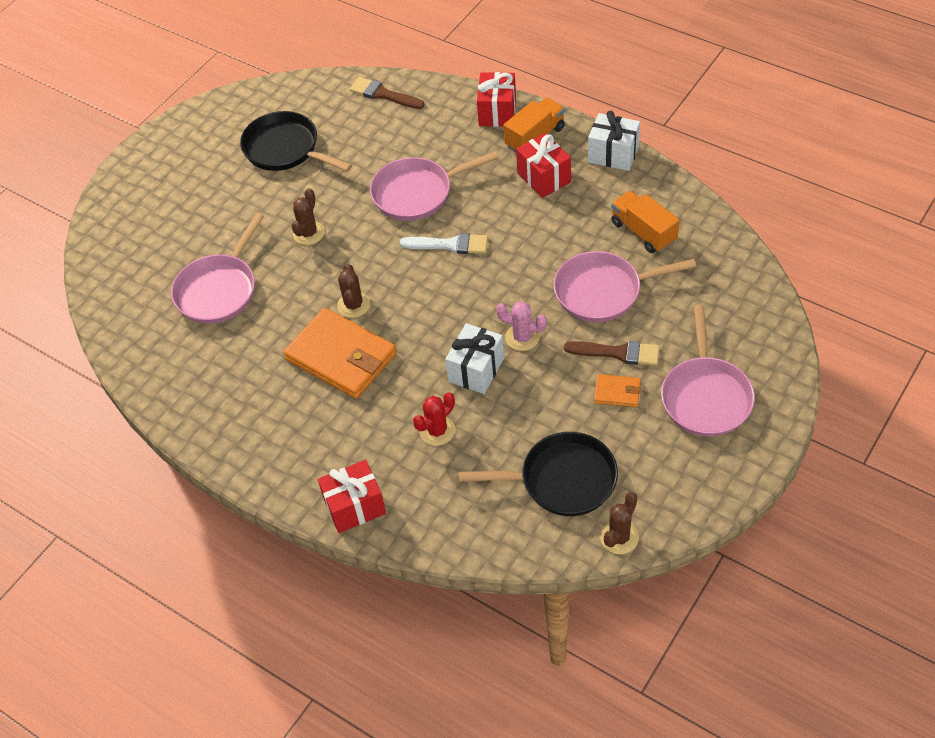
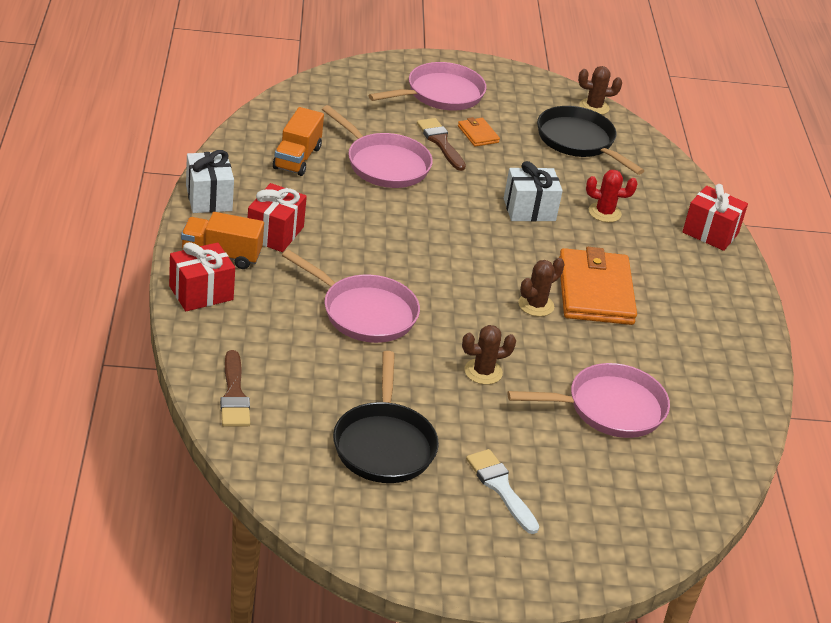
camera: 135 degrees left, 15 degrees down
(449, 245) = (411, 268): white brush -> white brush (501, 488)
(522, 337) = (473, 194): pink cactus -> none

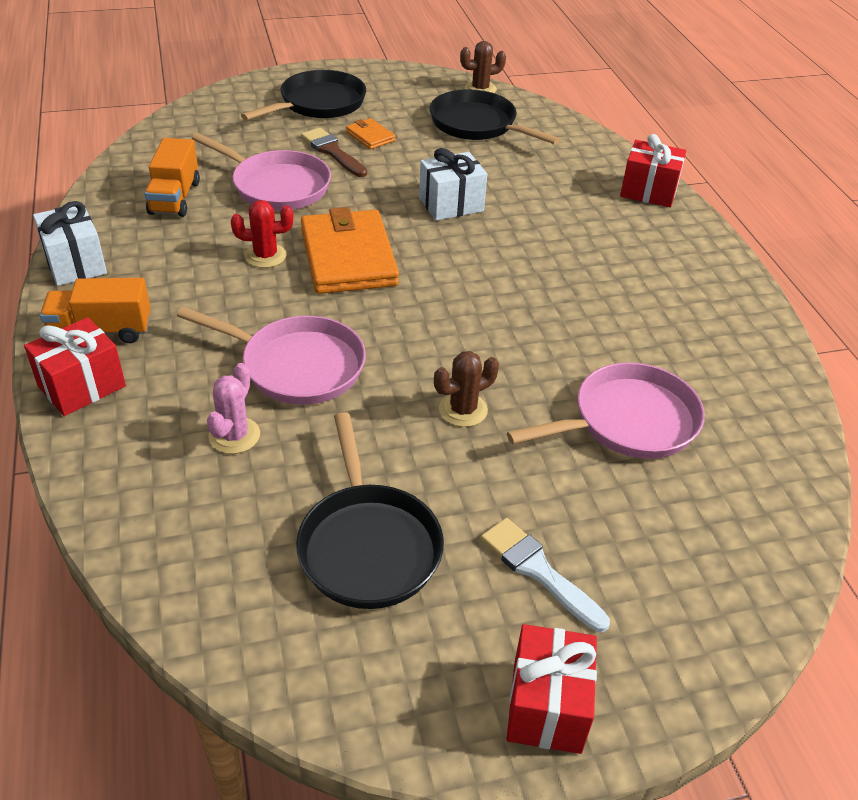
camera: 10 degrees left, 5 degrees up
(234, 394) = (148, 522): brown brush -> none
(275, 233) = (164, 290): red gift -> red gift (546, 706)
(306, 352) = (234, 435): none -> pink cactus
(440, 94) = (318, 104): pink pan -> black pan
(536, 305) = (496, 311): brown cactus -> none
(595, 291) = (555, 281): orange wallet -> orange wallet (348, 257)
(604, 212) = (532, 192): red cactus -> red cactus (265, 256)

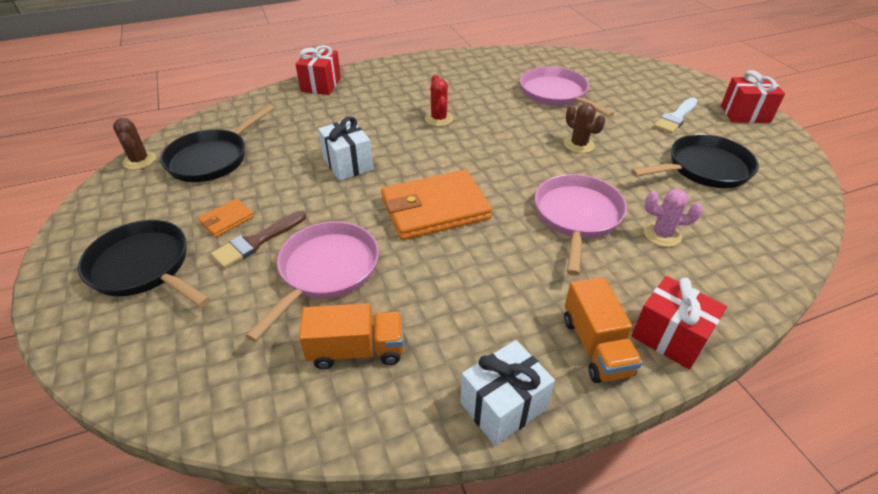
camera: 95 degrees left, 0 degrees up
(265, 256) = (446, 257): red cactus -> red cactus (439, 119)

